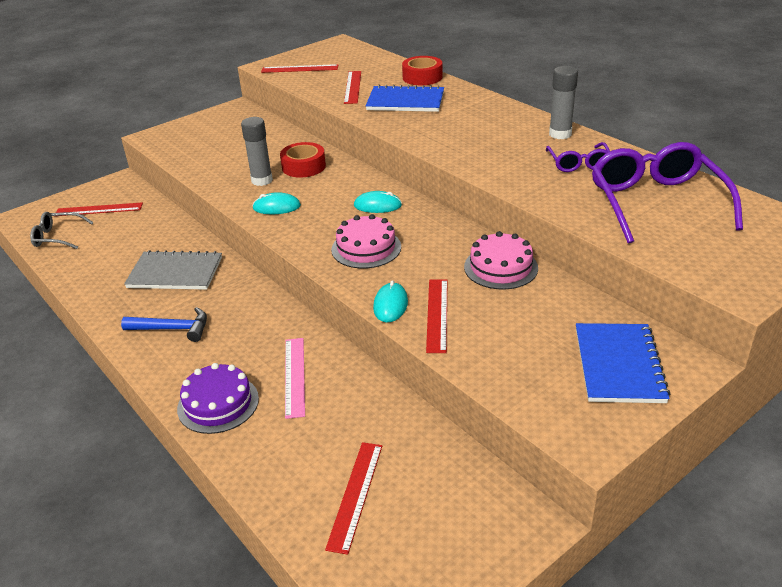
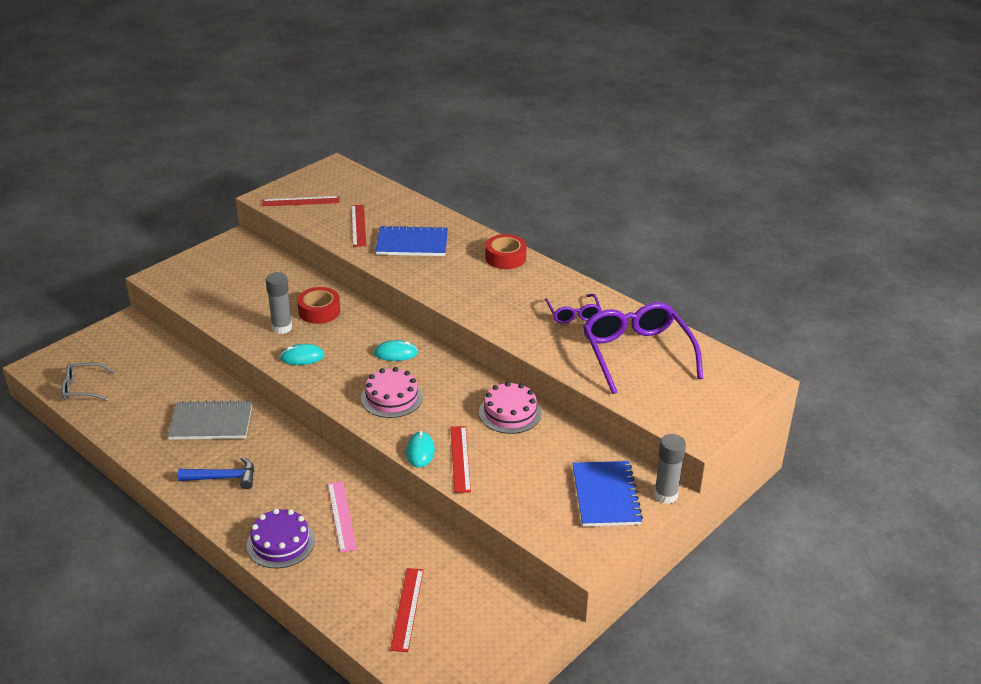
camera: 10 degrees left, 0 degrees up
(99, 209) = (115, 356): red ruler -> none
(422, 77) = (425, 213): red tape -> red tape (505, 258)
(560, 134) = (557, 281): grey glue stick -> grey glue stick (665, 495)

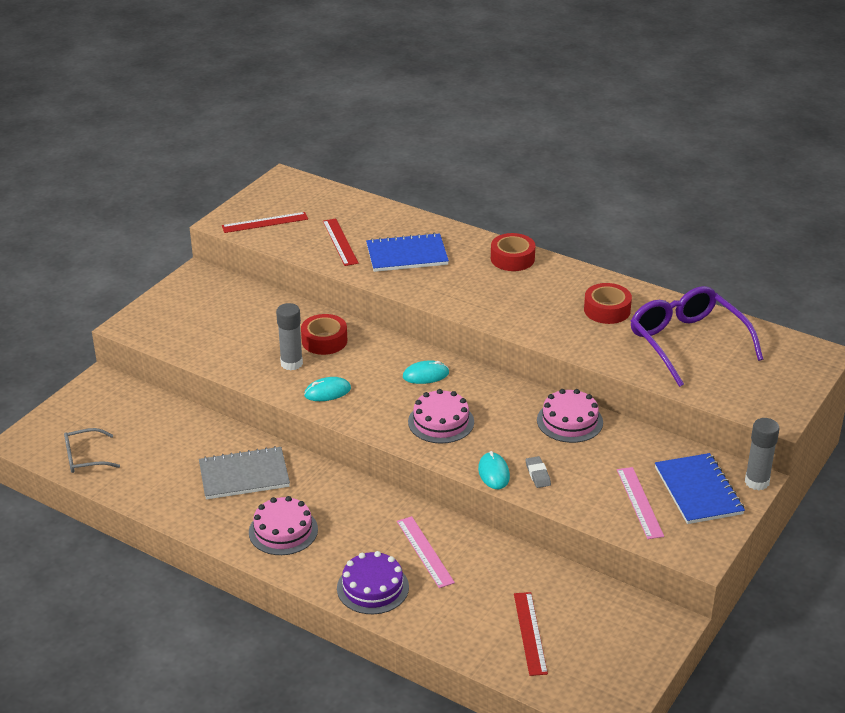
camera: 10 degrees left, 0 degrees up
(223, 478) = (283, 531): blue hammer -> pink cake
(460, 458) = (538, 474): red ruler -> grey eraser
(545, 499) = (639, 502): none -> pink ruler
(573, 314) = (607, 310): purple glasses -> red tape

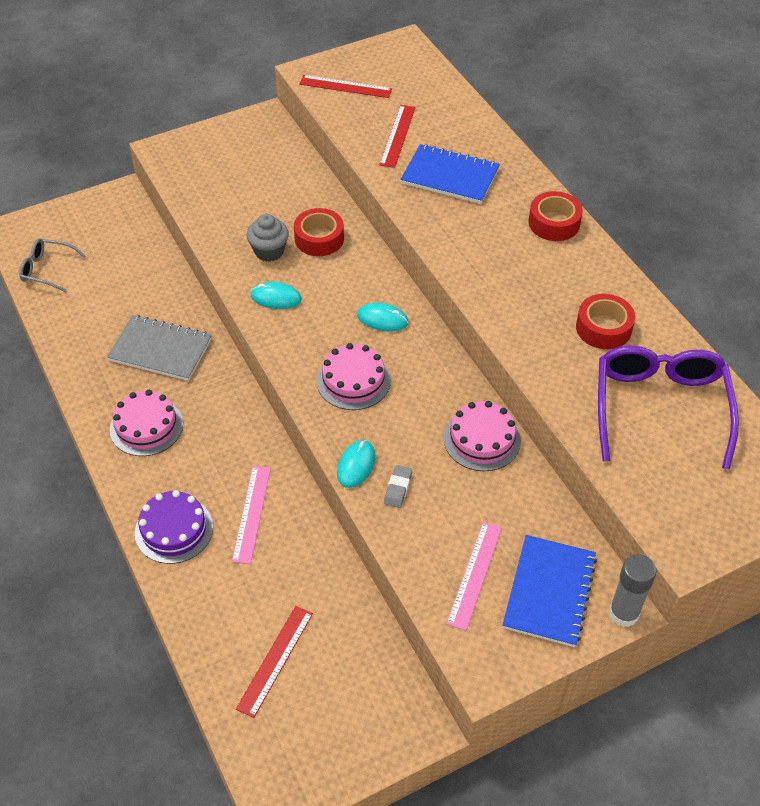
camera: 30 degrees right, 15 degrees up
(291, 363) = (269, 251): grey glue stick -> grey cupcake

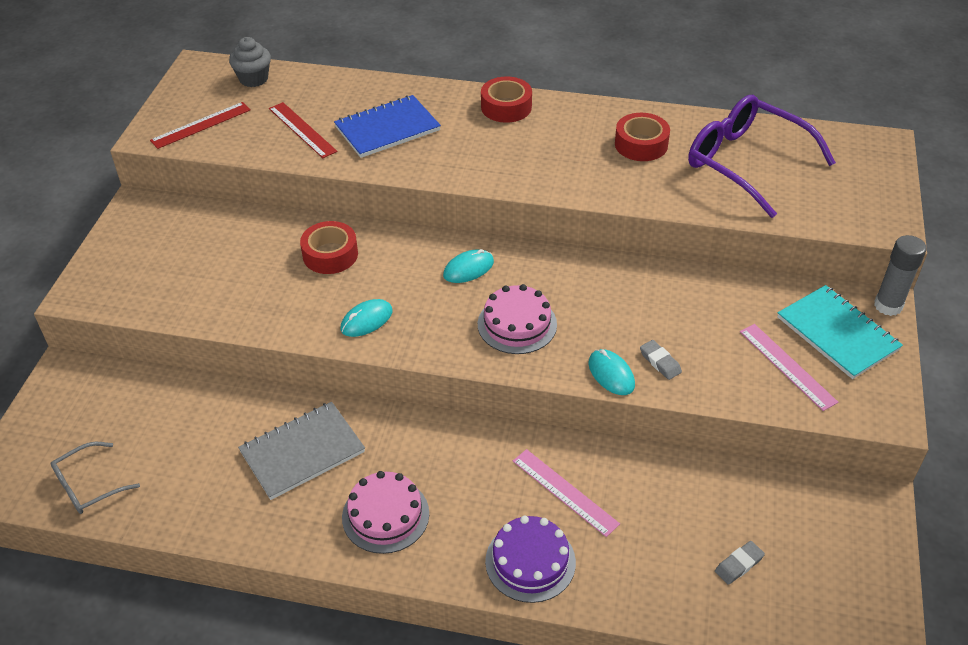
camera: 50 degrees left, 5 degrees down
(269, 251) = (305, 294): grey cupcake -> grey cupcake (254, 79)
(275, 660) = (739, 565): red ruler -> grey eraser
(482, 439) = (656, 285): pink cake -> none
(549, 592) = (837, 333): blue notebook -> turquoise notebook

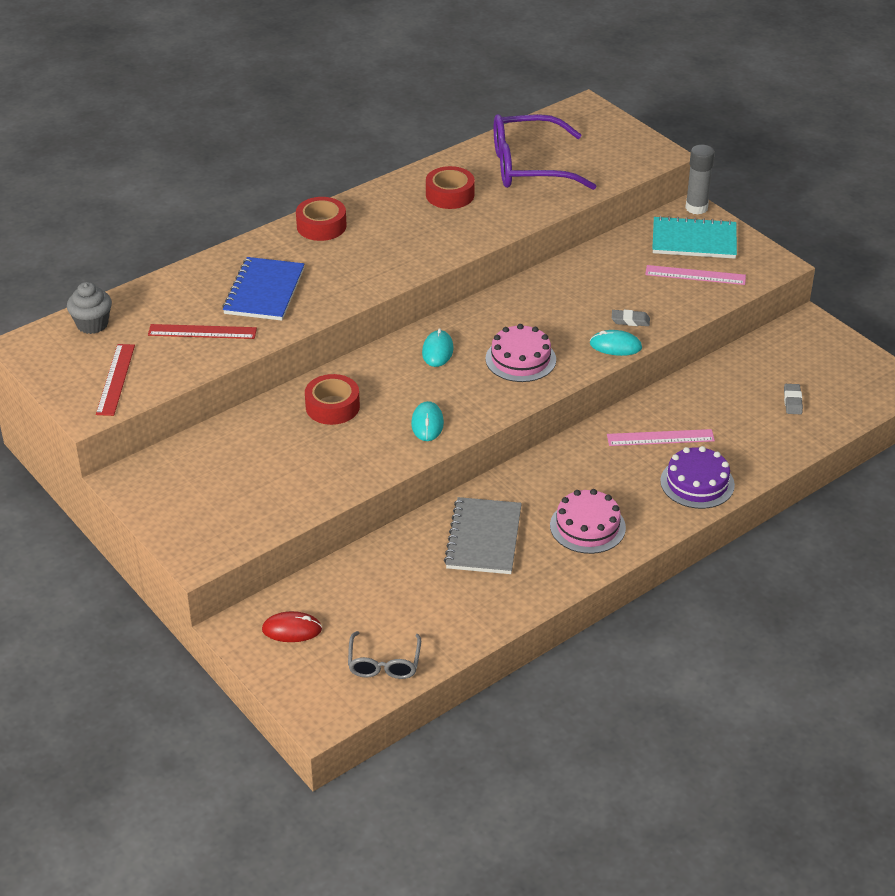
camera: 50 degrees left, 5 degrees down
(87, 403) = (292, 629): none -> red mouse

